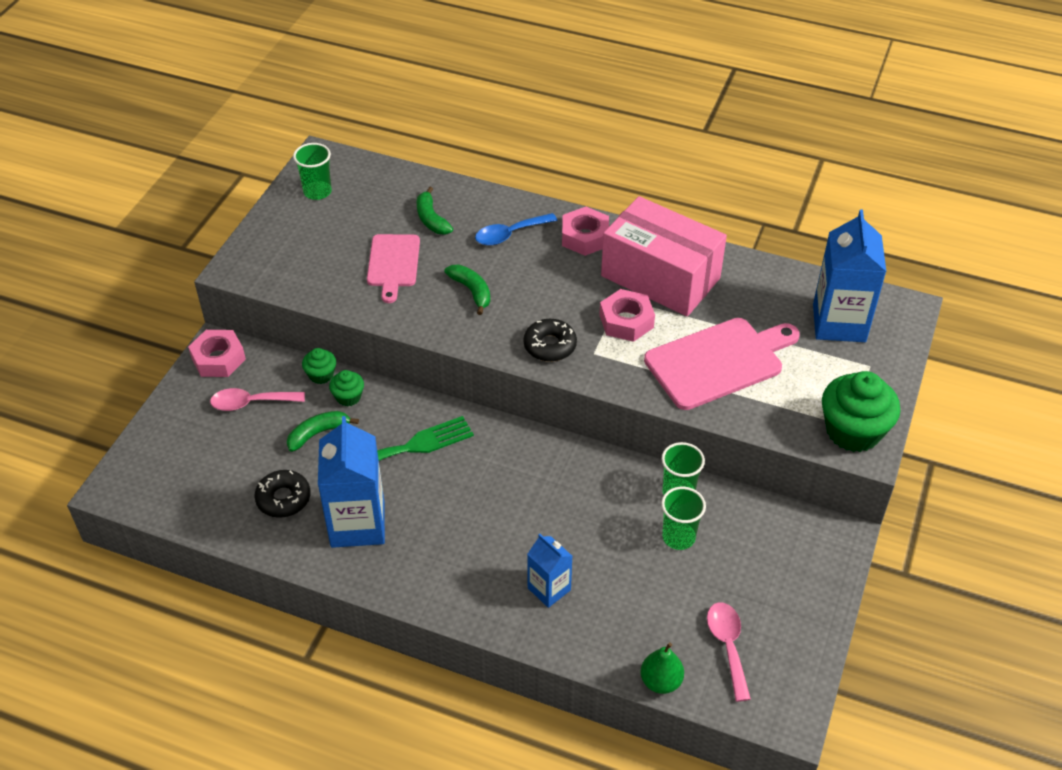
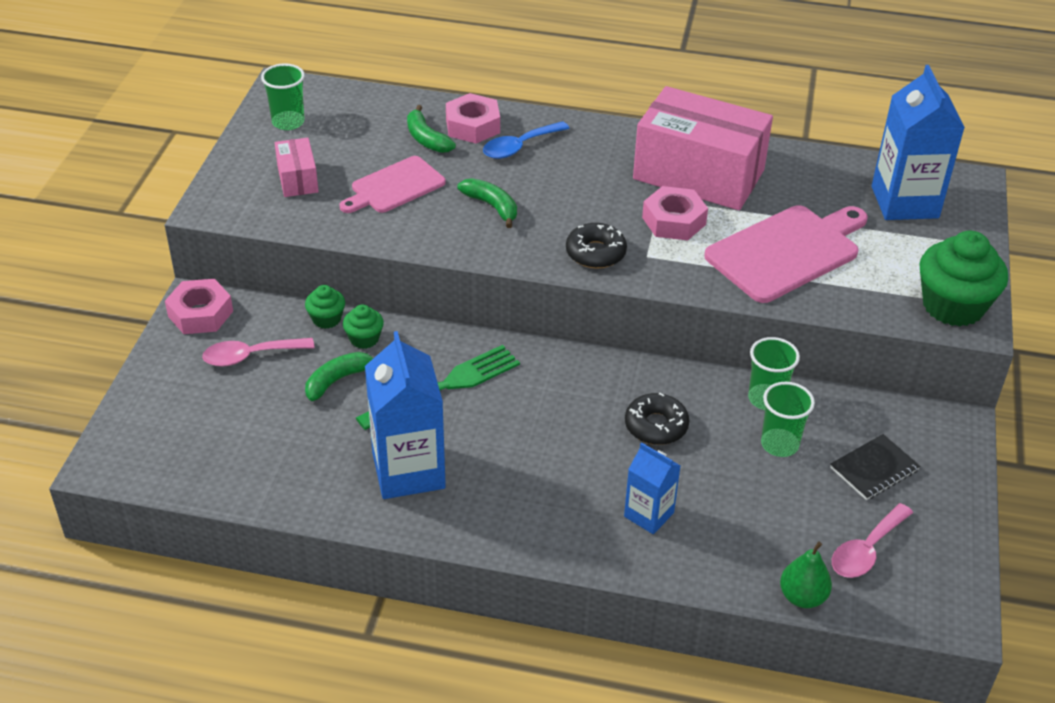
camera: 10 degrees left, 5 degrees down
(283, 498) = (313, 453): black donut -> black donut (656, 426)
(313, 248) = (297, 179): none -> pink box
(393, 264) = (394, 186): pink cutting board -> pink cutting board turned 60 degrees clockwise
(585, 237) = (604, 142): pink nut -> pink nut (472, 126)
(727, 646) = (866, 550): pink spoon -> pink spoon turned 120 degrees counterclockwise
(755, 570) = (874, 469): none -> black notebook

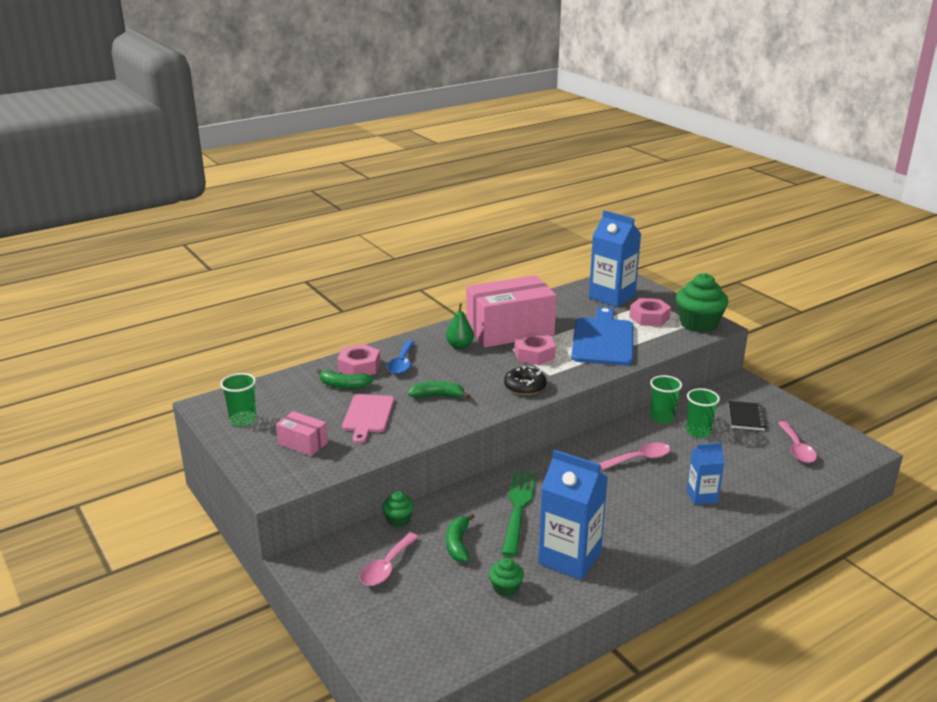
camera: 45 degrees left, 15 degrees down
(200, 314) = (316, 567): pink nut -> pink nut (649, 317)
(364, 339) = (437, 515): green cupcake -> green cupcake (506, 588)
(656, 426) = (640, 458): black donut -> pink spoon
(787, 252) = (603, 340): pink cutting board -> blue cutting board
(802, 597) = (809, 483): green pear -> green pear (459, 346)

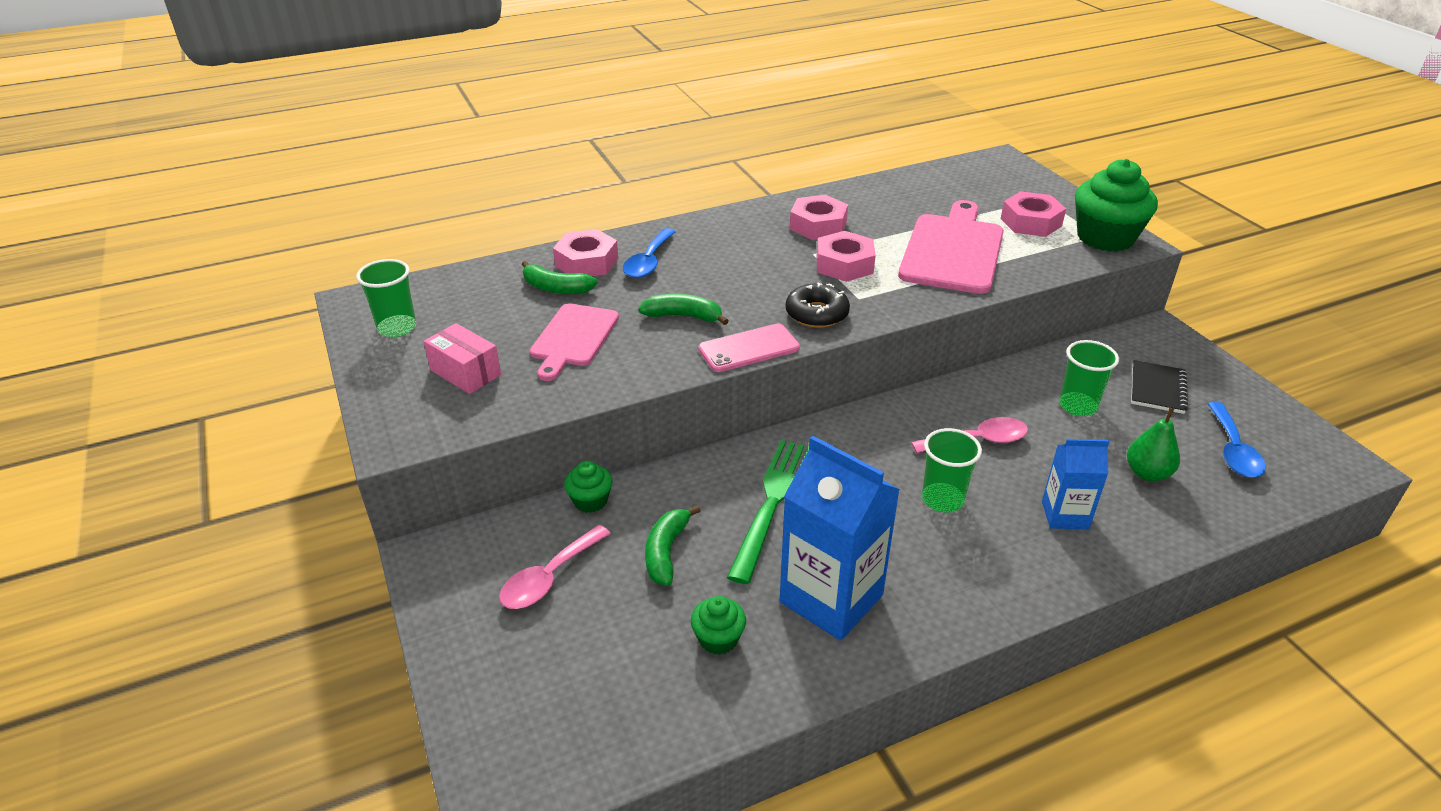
camera: 10 degrees right, 10 degrees up
(459, 346) = (739, 243): green pear -> green pear (1147, 473)
(487, 412) = (749, 348): none -> pink phone
(510, 330) = (818, 225): pink box -> pink nut
(603, 340) = (953, 250): blue cutting board -> pink cutting board
(612, 297) = (980, 187): blue carton -> none
(662, 418) = (1025, 377): green cup -> green cup (942, 499)
(797, 449) = (1233, 450): pink spoon -> blue spoon

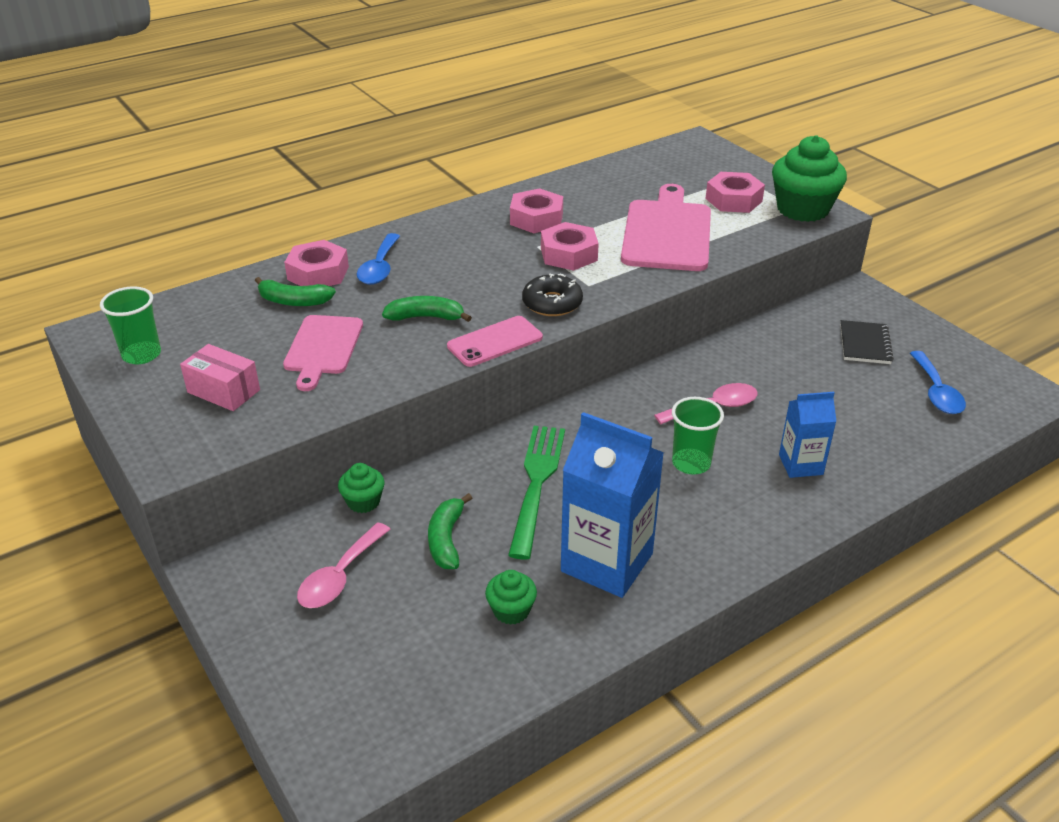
camera: 10 degrees left, 0 degrees up
(1077, 406) = (797, 366): green cup -> none
(1147, 473) = (866, 420): green pear -> none

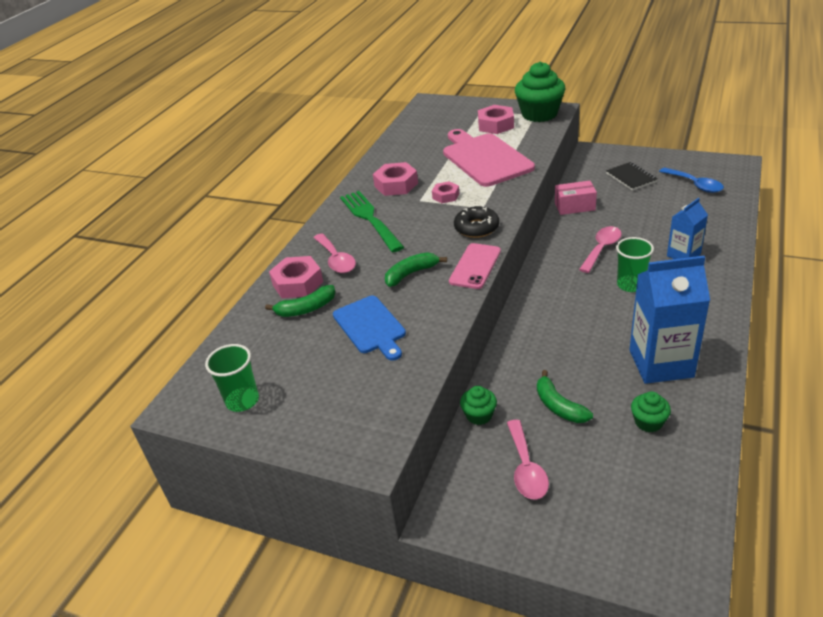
camera: 30 degrees left, 0 degrees up
(223, 391) = (341, 390): pink box -> pink box (574, 206)
(323, 348) = (370, 327): pink cutting board -> blue cutting board
(379, 268) = (336, 260): blue spoon -> pink spoon
(536, 484) = (565, 344): green fork -> green fork (370, 219)
(569, 254) = (446, 196): pink nut -> pink nut, size x0.61

